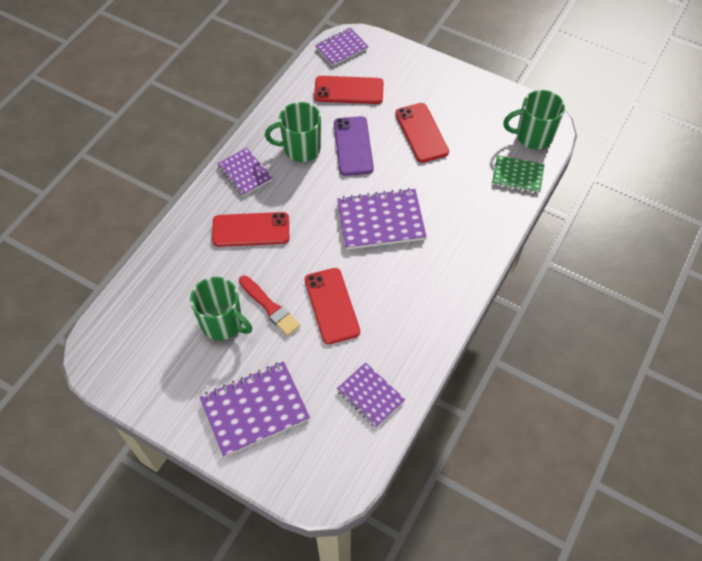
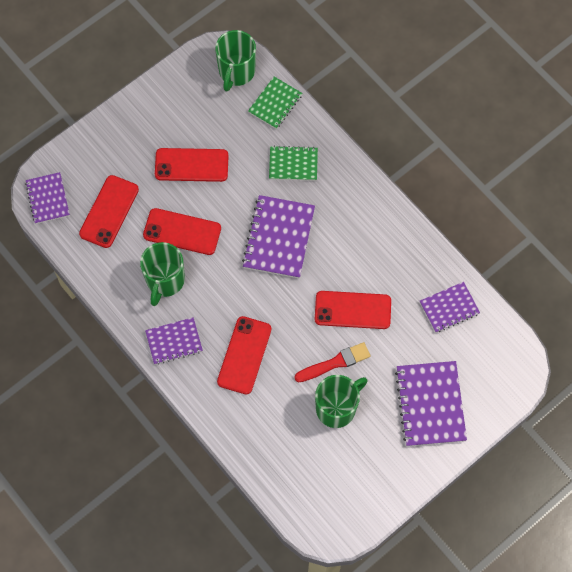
camera: 70 degrees left, 10 degrees up
(353, 146) = (182, 231): purple phone -> red phone
(462, 209) = (293, 164): none -> green notebook

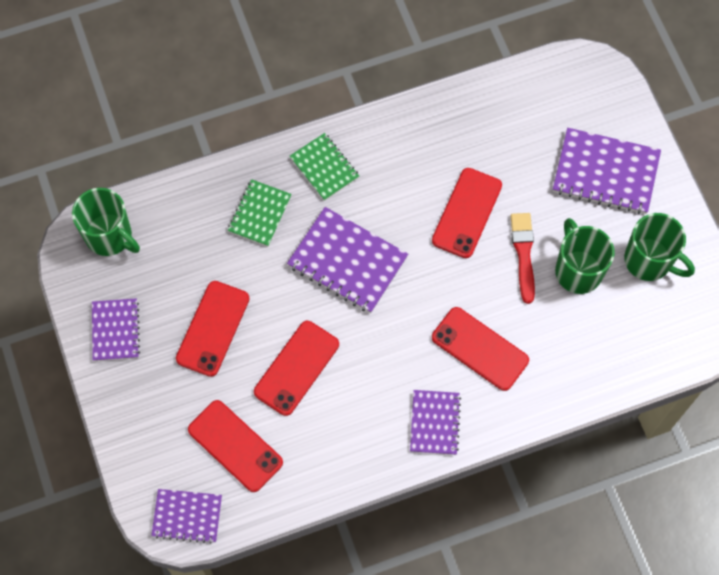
camera: 70 degrees left, 0 degrees up
(165, 281) = (353, 408): green mug -> green mug (649, 260)
(275, 104) = (172, 207): green notebook -> green notebook (324, 167)
(449, 308) = (500, 113): purple notebook -> purple notebook (116, 330)

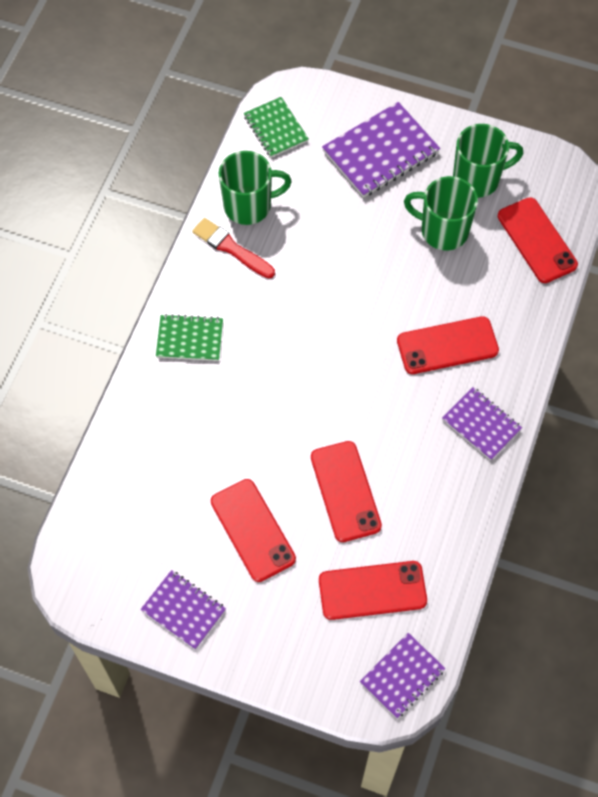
camera: 50 degrees left, 5 degrees down
(110, 236) = (92, 550): green mug -> green mug (249, 206)
(259, 214) = (184, 417): green notebook -> green notebook (275, 129)
(347, 262) = (287, 384): purple notebook -> none
(466, 213) = (325, 268): red phone -> red phone (536, 240)
(523, 254) = (396, 256): red brush -> red brush (231, 248)

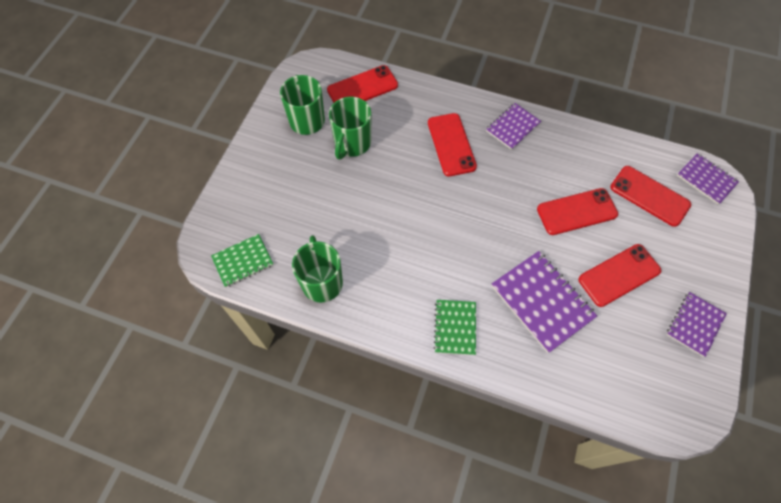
camera: 90 degrees left, 0 degrees up
(231, 248) = (365, 295): red brush -> none
(372, 590) = (649, 196): red phone -> red phone turned 45 degrees counterclockwise
(381, 152) = (276, 183): purple notebook -> purple notebook (542, 301)

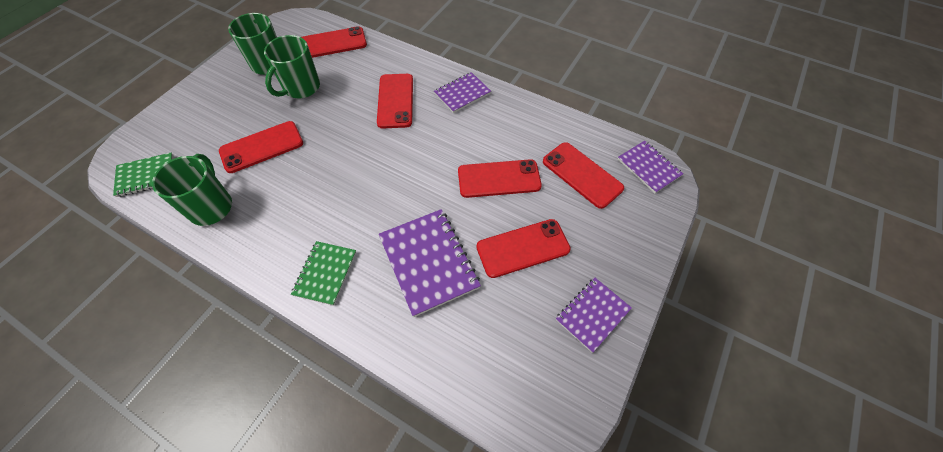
camera: 10 degrees right, 5 degrees down
(342, 214) = (262, 147): none -> red phone

